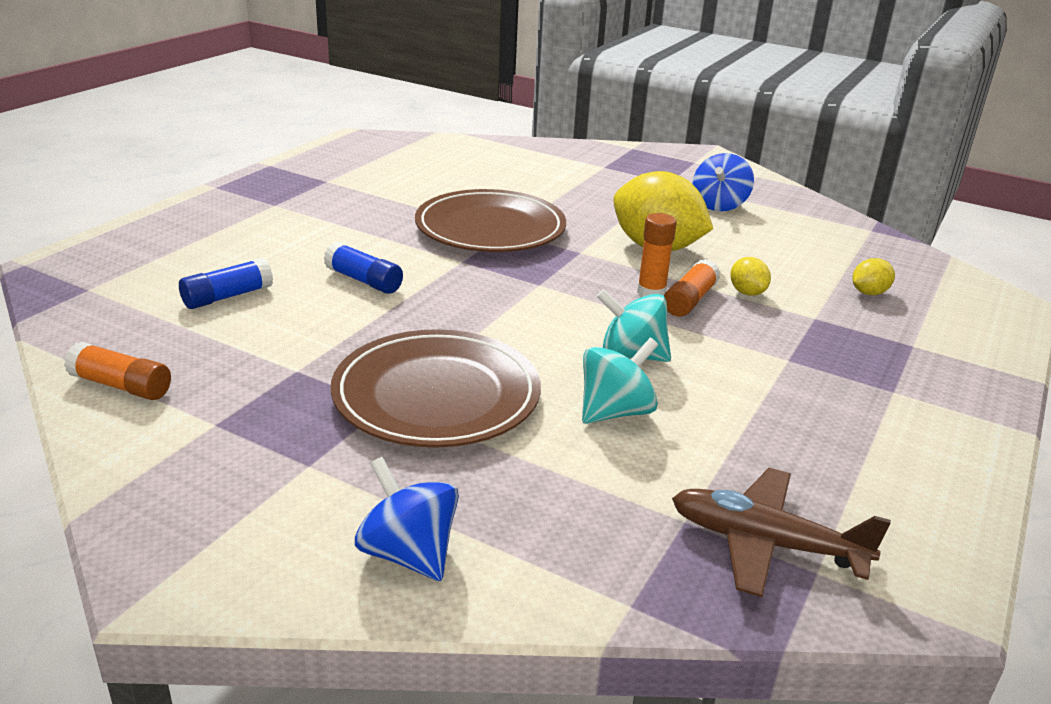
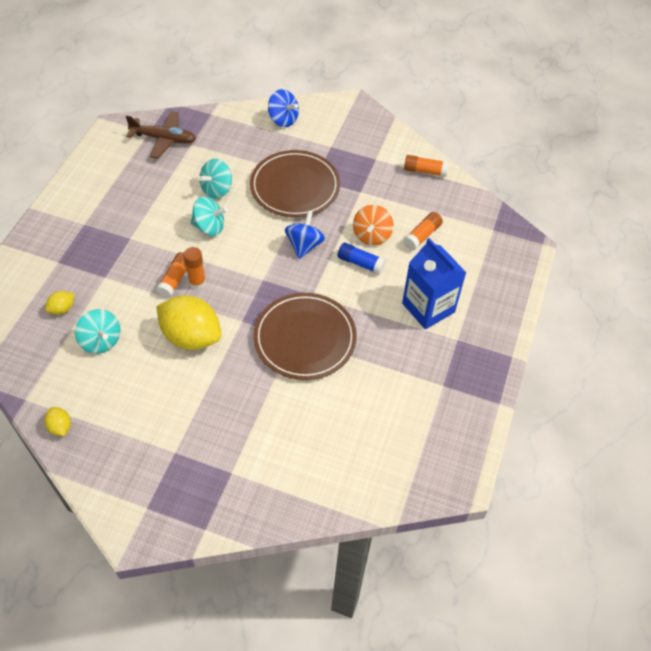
camera: 170 degrees right, 25 degrees up
(227, 297) = (422, 236): blue glue stick -> orange glue stick
(291, 230) = (428, 308): none -> blue carton
(320, 308) = (372, 235): none -> orange spinning top
(719, 205) = (137, 415): blue spinning top -> blue spinning top (304, 245)
(747, 292) = (139, 294): yellow lemon -> yellow lemon (60, 427)
(791, 259) = (101, 341): none -> turquoise spinning top

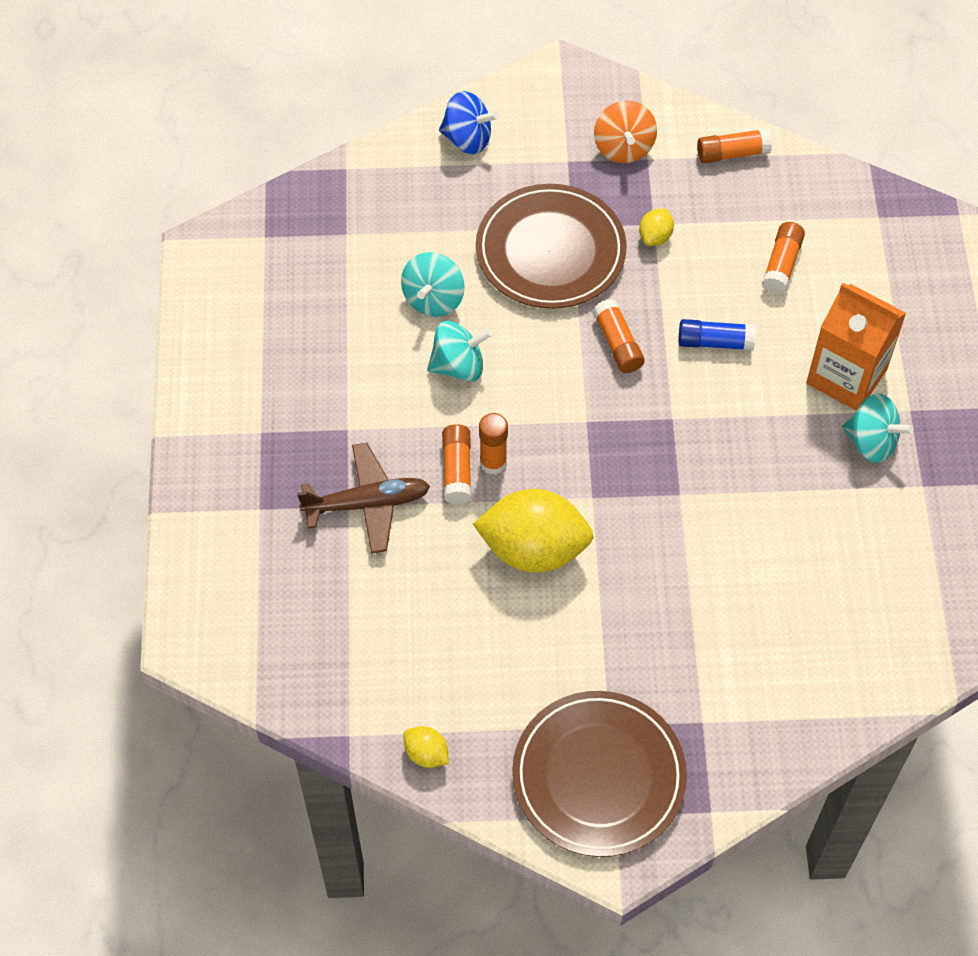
camera: 20 degrees left, 5 degrees up
(62, 309) = (316, 580): yellow lemon -> yellow lemon (655, 237)
(101, 341) = (405, 606): turquoise spinning top -> turquoise spinning top (871, 442)
(164, 139) = (298, 240): brown plane -> brown plane (367, 504)
(304, 245) = (618, 343): blue spinning top -> orange glue stick
(305, 338) = (697, 490): brown plate -> brown plate (598, 776)
(372, 235) = (708, 291): orange spinning top -> orange spinning top (623, 147)
(428, 308) = (846, 376): blue carton -> orange carton

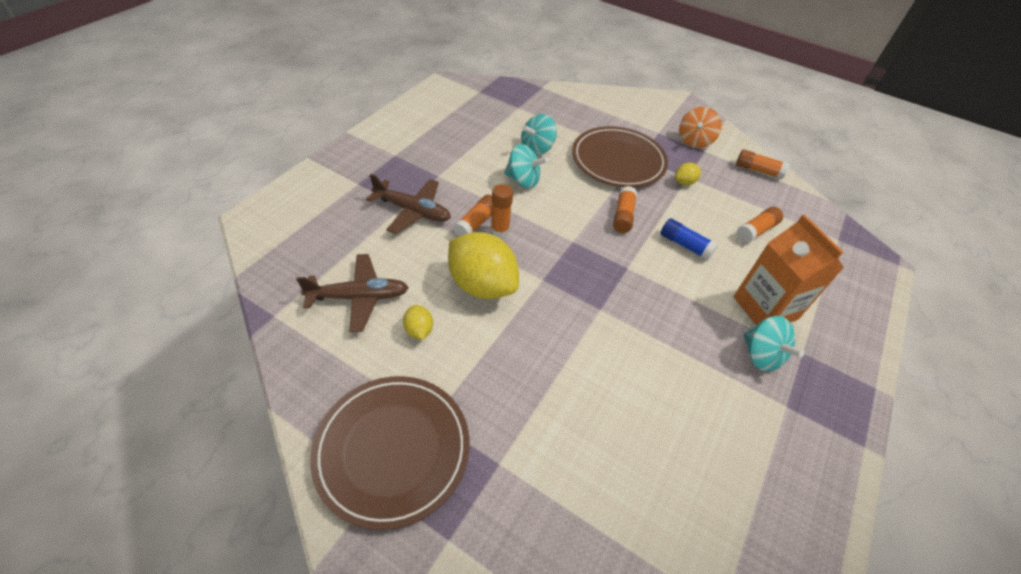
camera: 30 degrees right, 10 degrees down
(417, 653) = (359, 297): none -> brown plane
(426, 754) = (303, 356): yellow lemon -> yellow lemon (419, 330)
(467, 139) = (612, 103): blue spinning top -> none

